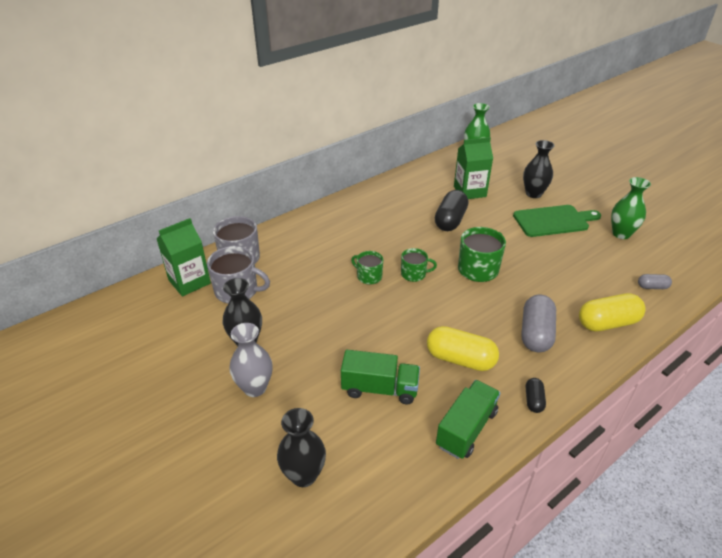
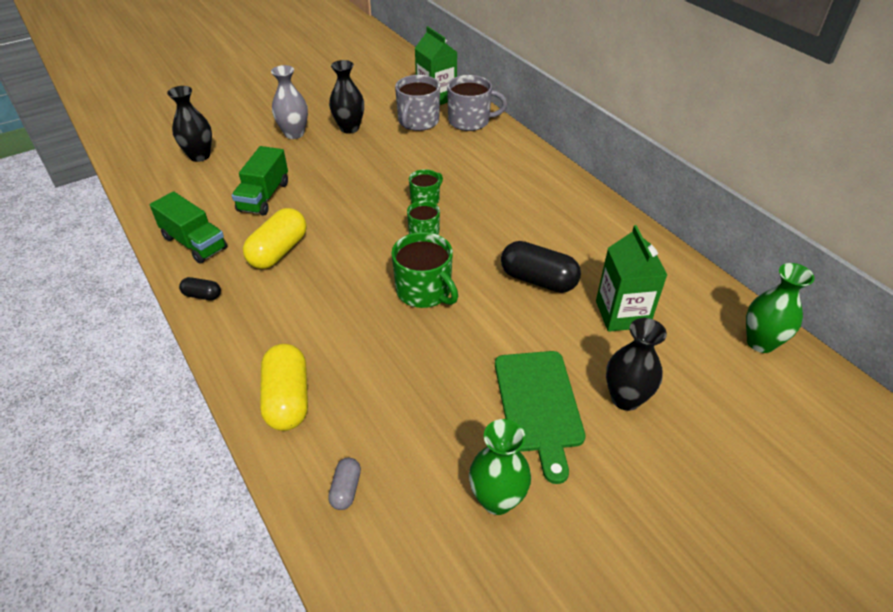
camera: 95 degrees right, 5 degrees up
(536, 334) = (294, 320): grey capsule -> none

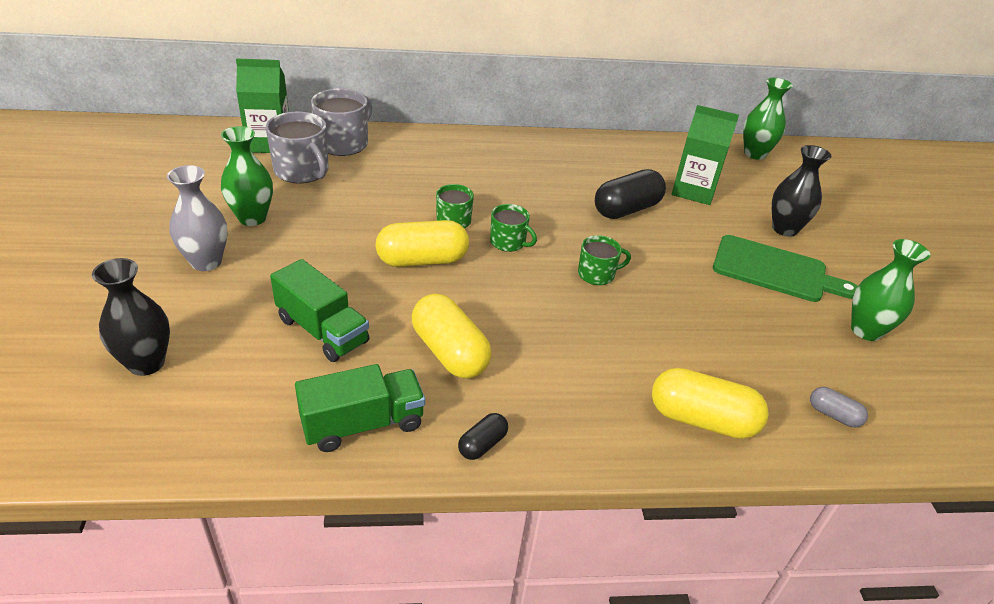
camera: 65 degrees left, 5 degrees down
(349, 128) = (252, 218): black vase -> green vase
(365, 205) = (422, 260): none -> yellow capsule
(424, 291) = (597, 274): green mug -> green mug, size x0.61

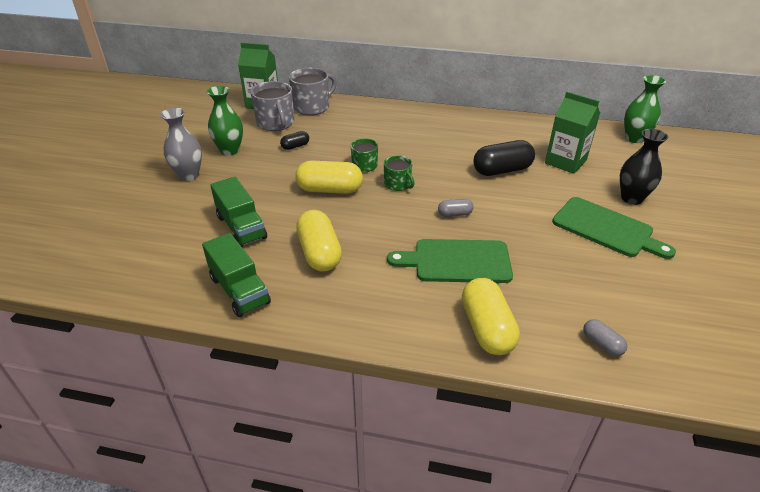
camera: 20 degrees right, 0 degrees up
(146, 363) = (126, 232): black vase -> none
(363, 424) = (239, 290): green truck -> green truck turned 60 degrees clockwise
(482, 444) = (313, 317): black capsule -> black capsule (295, 146)
(597, 274) = (455, 214): green mug -> grey capsule
(628, 337) = (457, 261): none -> green cutting board
(702, 419) = (487, 328): yellow capsule -> yellow capsule turned 45 degrees clockwise
(866, 330) = (666, 285): green vase -> none

